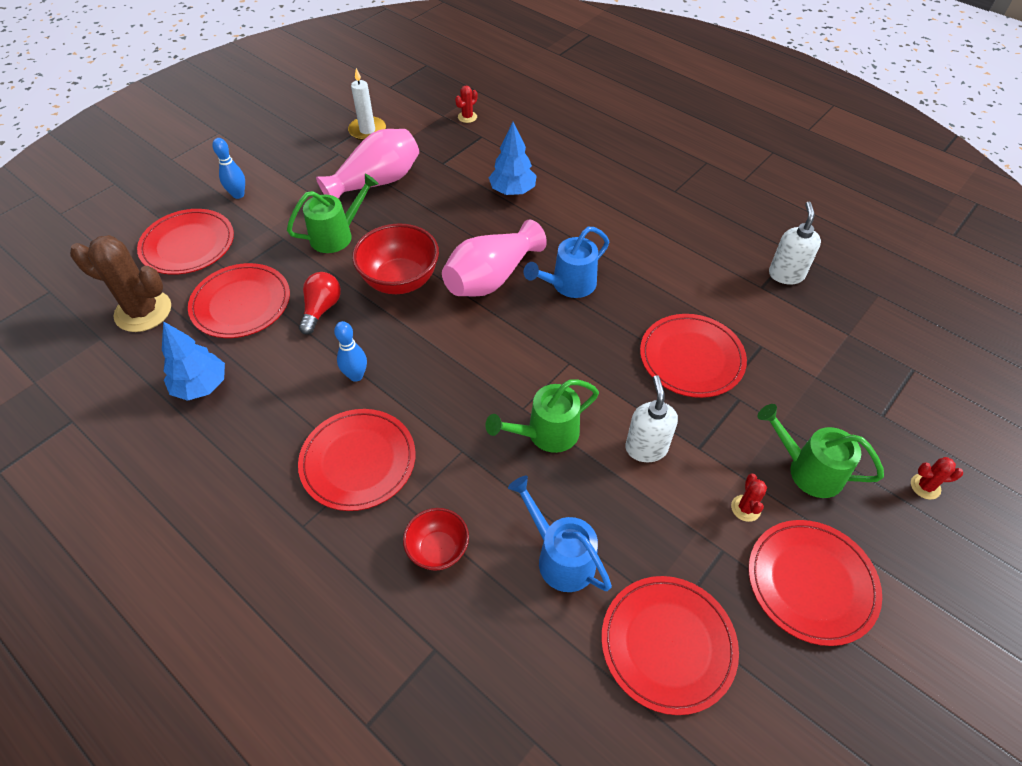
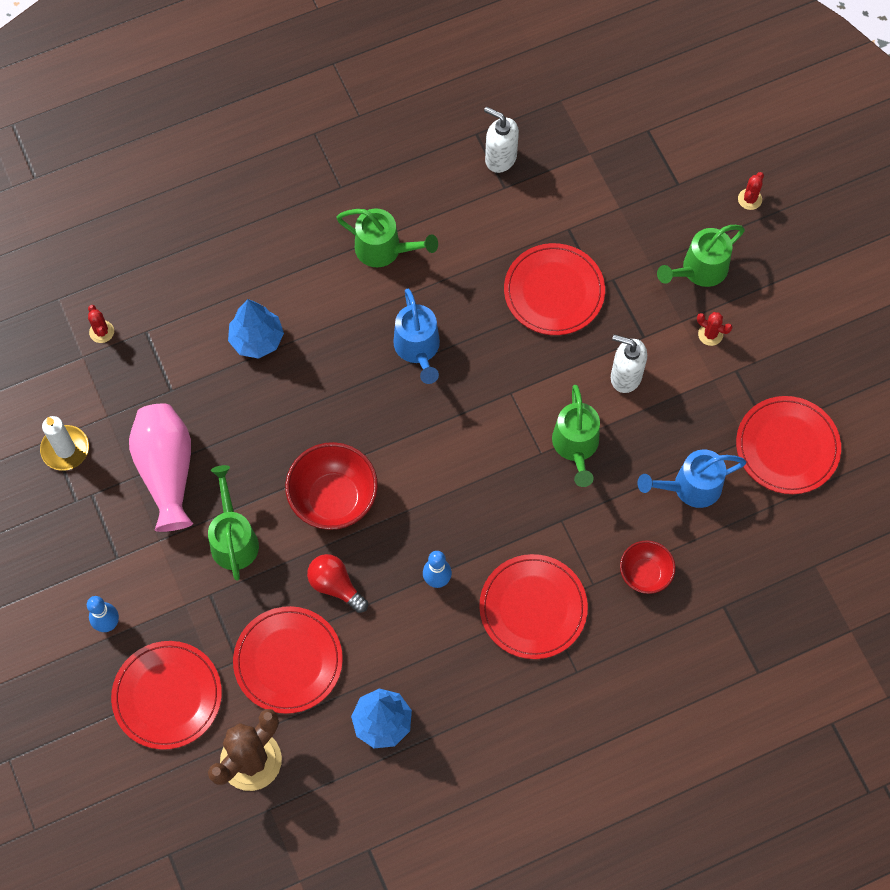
camera: 65 degrees left, 15 degrees up
(491, 278) = (373, 413): pink vase -> none
(642, 234) = (385, 250): none -> green watering can
(811, 582) = (785, 326): red plate -> none

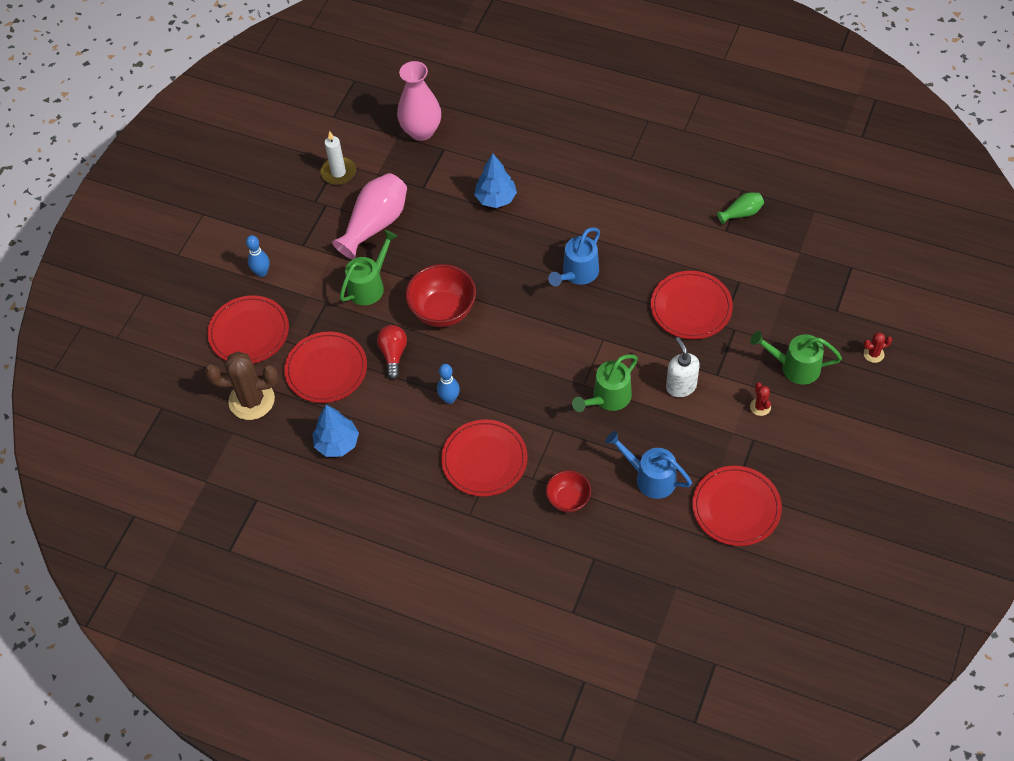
camera: 50 degrees right, 10 degrees down
(101, 332) = (421, 131): red cactus -> pink vase
(385, 250) = (618, 209): green watering can -> none
(500, 158) = (741, 213): white soap dispenser -> green vase

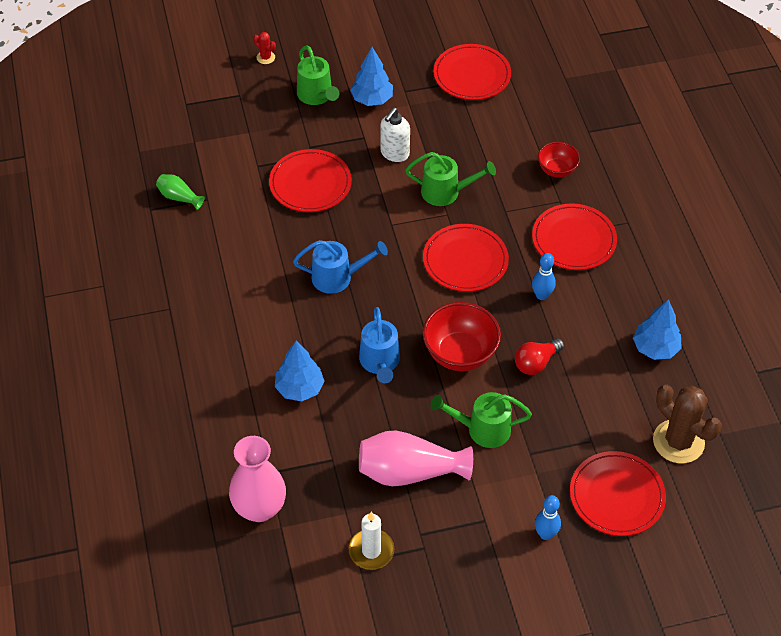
camera: 130 degrees left, 5 degrees down
(326, 369) = (596, 404): red plate -> red plate (465, 260)
(649, 477) = (493, 133): blue watering can -> blue watering can (380, 363)
(760, 407) = (372, 99): red cactus -> blue tree

